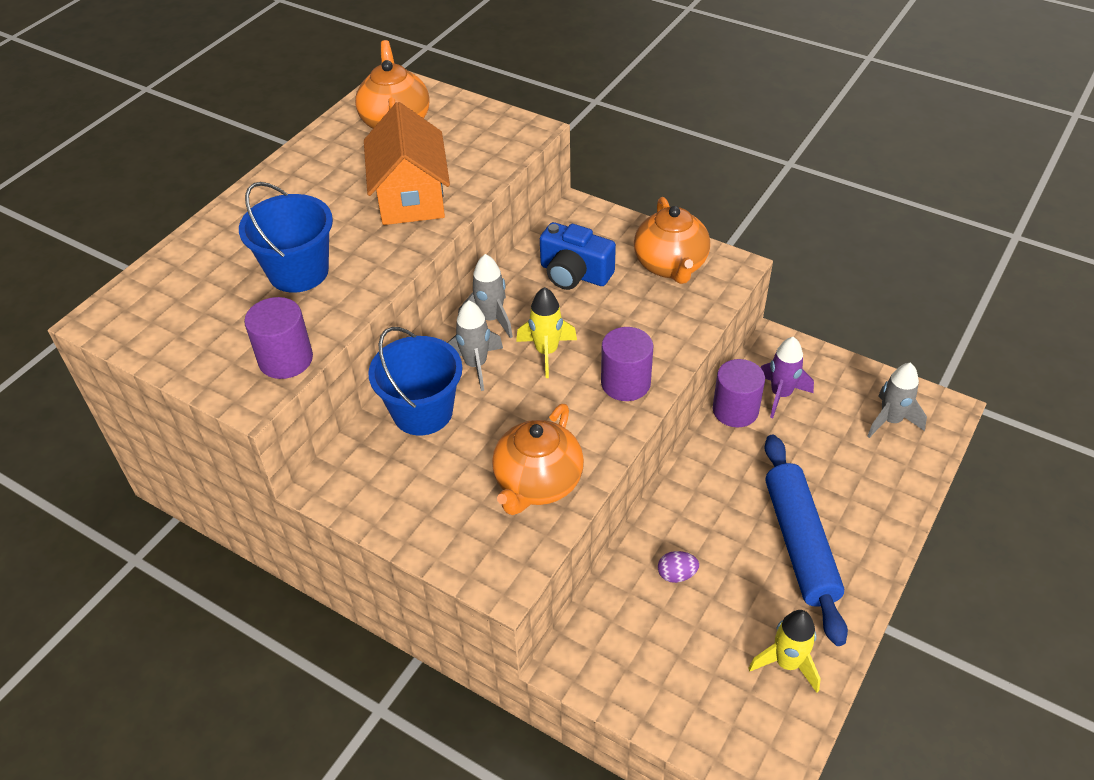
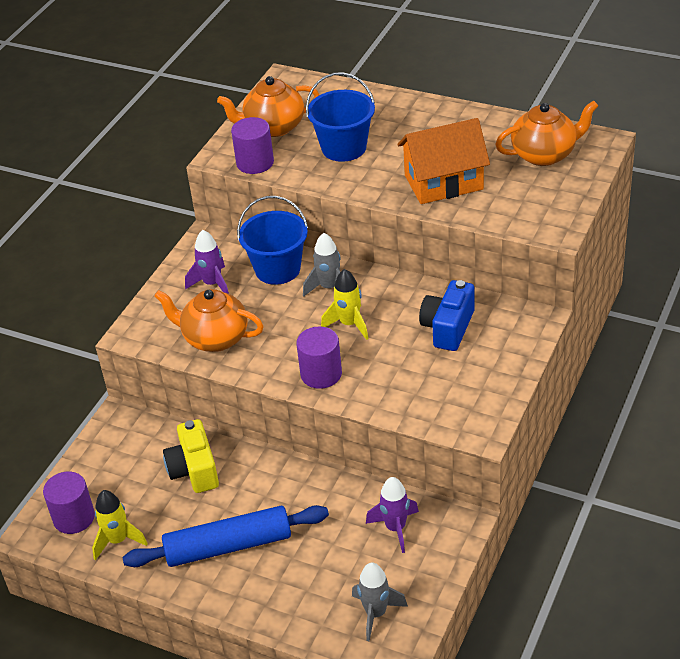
camera: 85 degrees right, 5 degrees down
(428, 482) = (212, 284): none -> purple rocket
(491, 319) = (382, 287): grey rocket -> none
(670, 266) = (473, 388): orange teapot -> orange teapot (273, 127)
(676, 574) = (194, 470): purple egg -> yellow camera
(735, 410) = (371, 496): purple cylinder -> purple cylinder (74, 517)

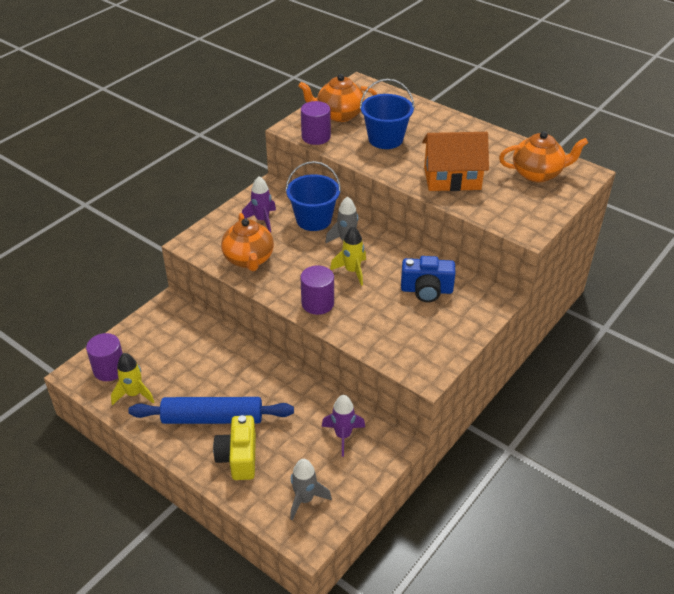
camera: 10 degrees right, 0 degrees up
(194, 470) = (209, 355): yellow camera -> yellow camera (238, 457)
(214, 338) = (249, 259): orange teapot -> orange teapot turned 135 degrees counterclockwise
(448, 328) = (426, 290): blue camera -> blue camera turned 120 degrees counterclockwise

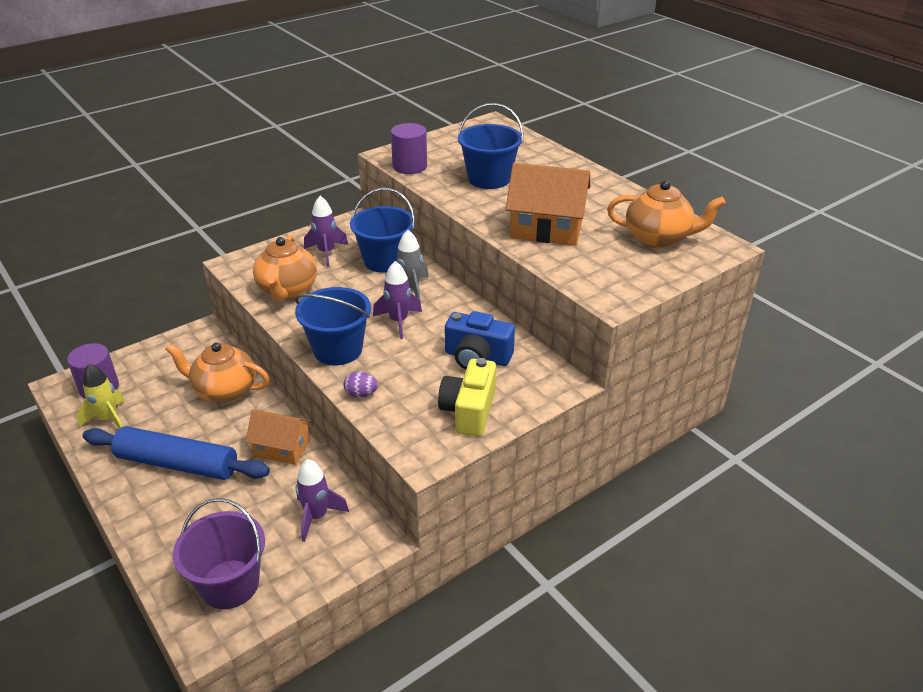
camera: 15 degrees right, 5 degrees down
(238, 457) = (181, 515): yellow camera -> yellow camera (469, 411)
(288, 389) = (282, 448): none -> orange house
(305, 499) = (229, 584): grey rocket -> purple bucket
(317, 303) = (338, 349): purple cylinder -> blue bucket
(339, 115) = (449, 149): orange teapot -> orange teapot (224, 391)
(352, 271) = (398, 321): yellow rocket -> purple rocket
(355, 336) = (361, 394): none -> purple egg

